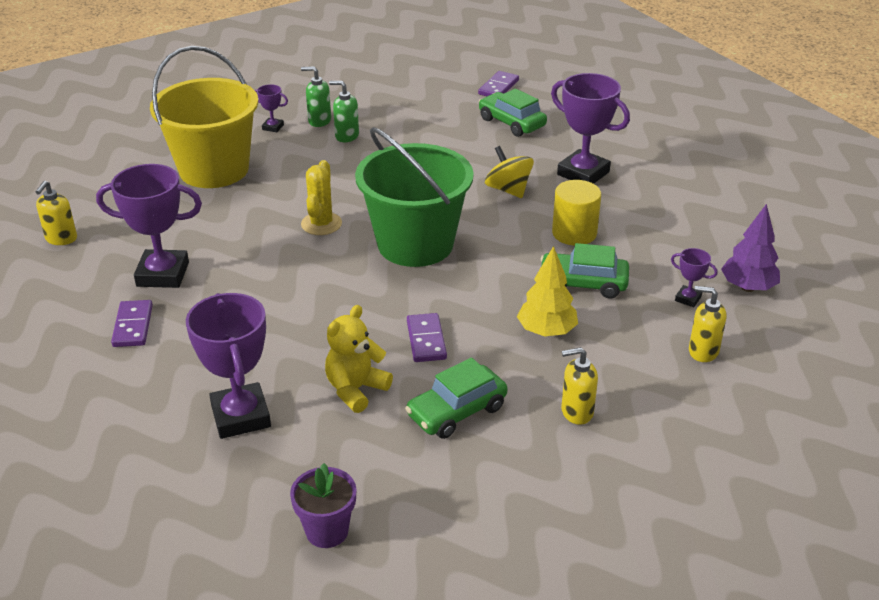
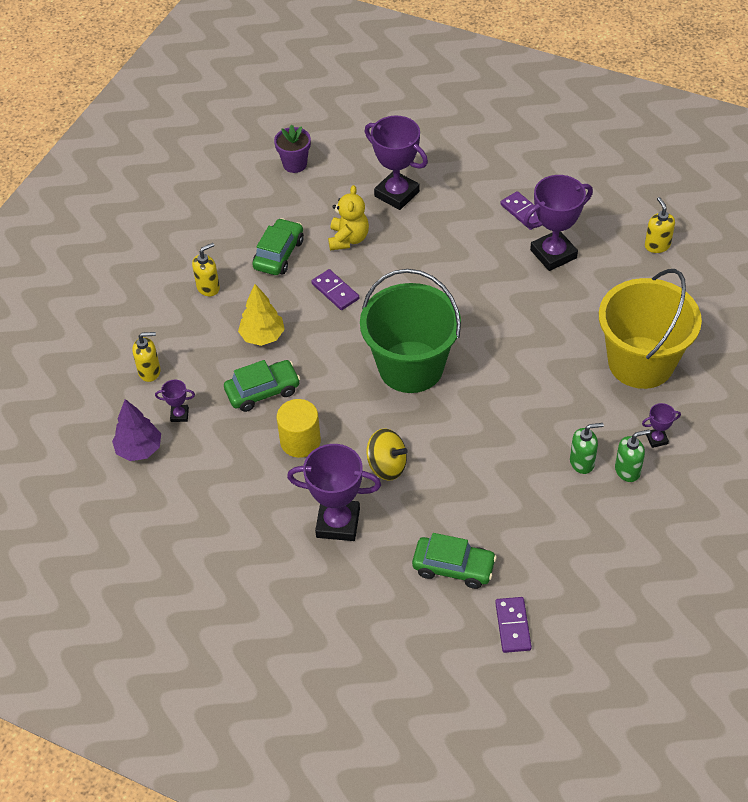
camera: 150 degrees right, 15 degrees up
(321, 224) = (497, 351): yellow cactus -> none

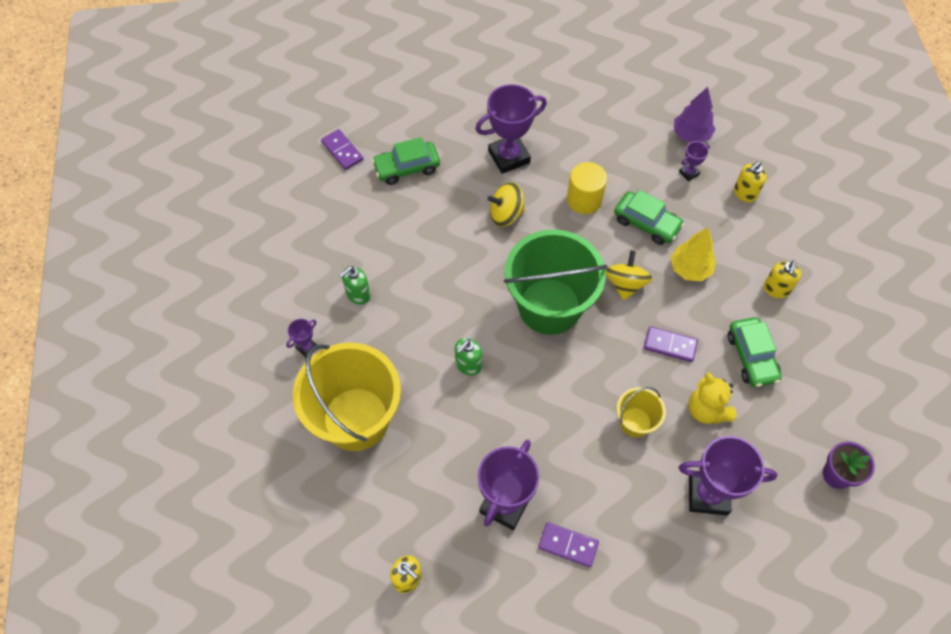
camera: 145 degrees right, 10 degrees up
(263, 391) = (646, 223): green car -> green car turned 90 degrees counterclockwise
(329, 352) = (625, 284): none -> yellow spinning top
(411, 256) = (635, 422): none -> yellow bucket
(627, 470) = (318, 306): green soap dispenser -> green soap dispenser (468, 365)

